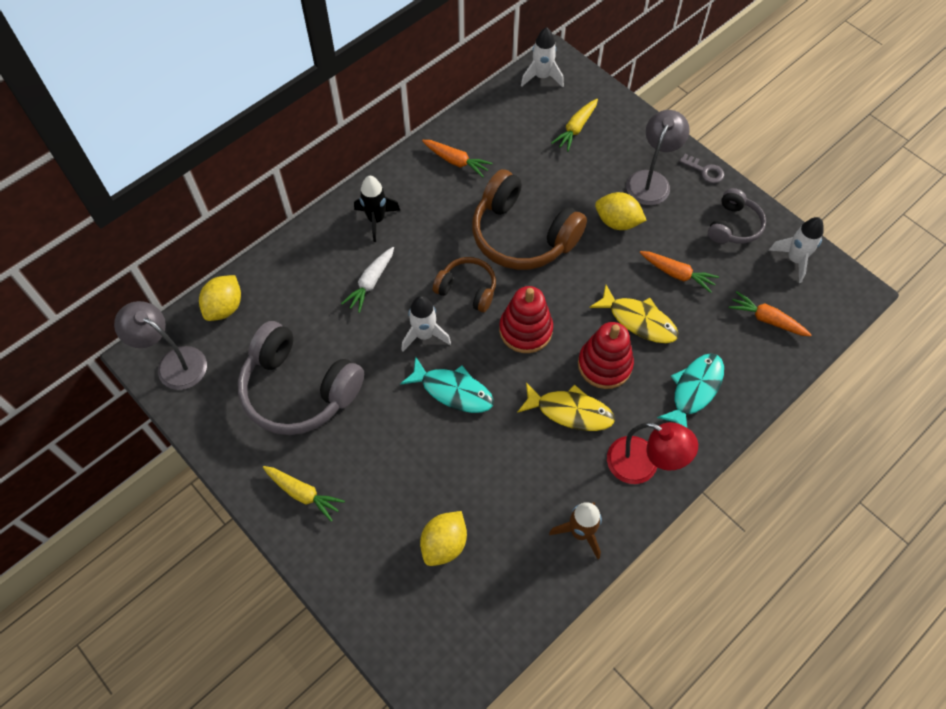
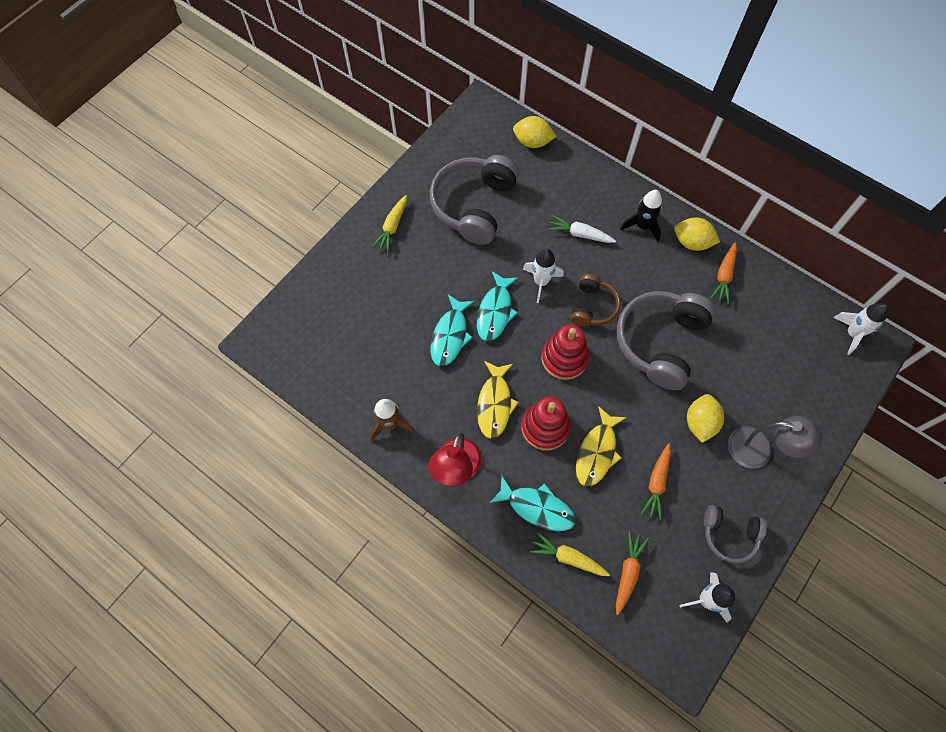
camera: 80 degrees right, 5 degrees up
(174, 363) = (479, 123): grey lamp -> none
(444, 544) = (367, 327): yellow lemon -> yellow lemon (692, 242)
(475, 446) = (450, 336): none -> turquoise fish
(522, 235) = (660, 342): brown headphones -> grey headphones
(575, 129) = (798, 373): yellow carrot -> yellow carrot (568, 557)
(704, 171) = (789, 502): grey key -> none

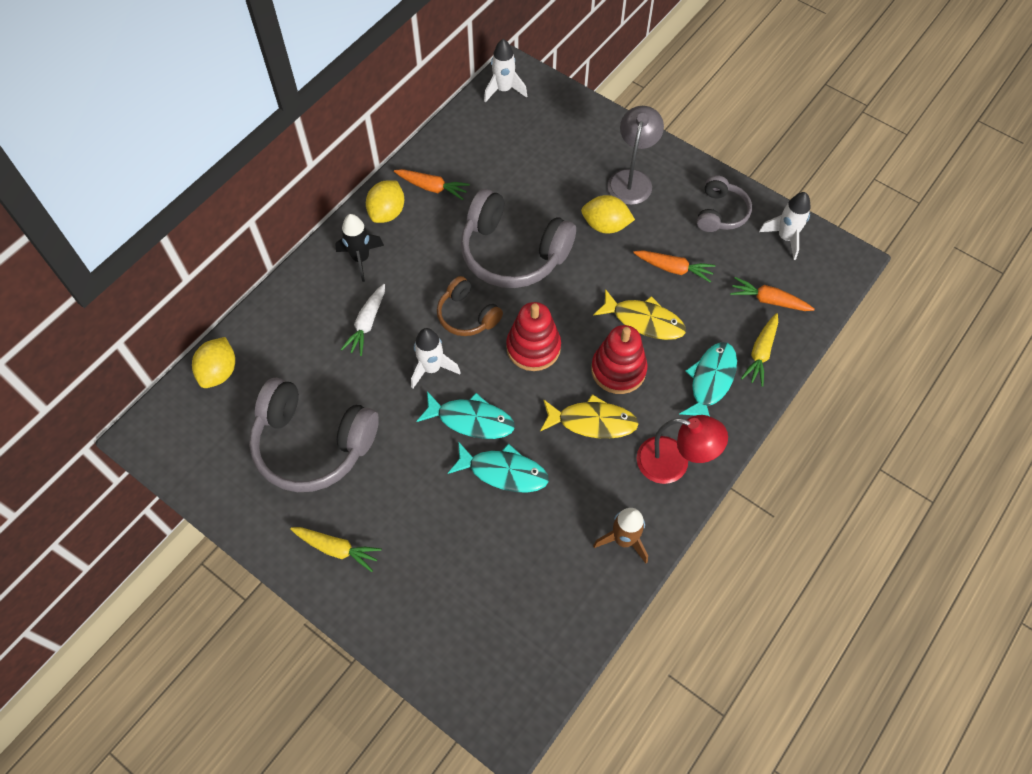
camera: 90 degrees left, 5 degrees down
(593, 307) = (467, 315): brown headphones -> brown headphones turned 150 degrees counterclockwise

